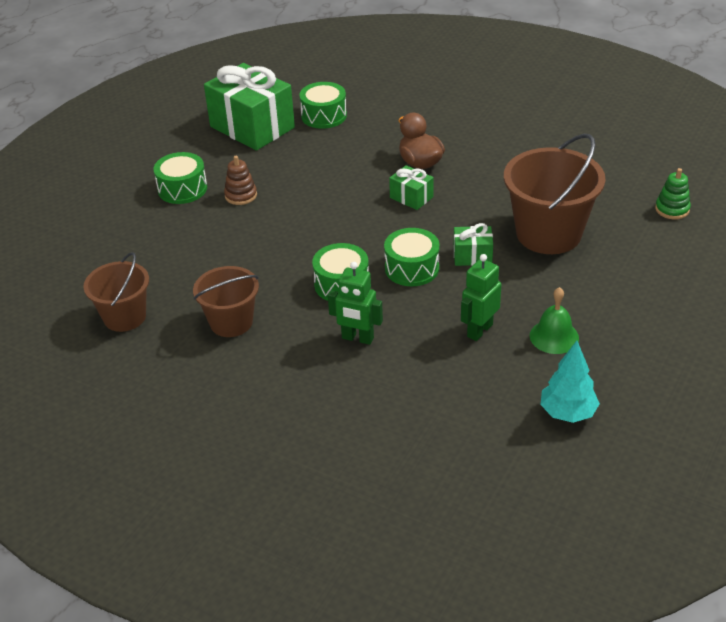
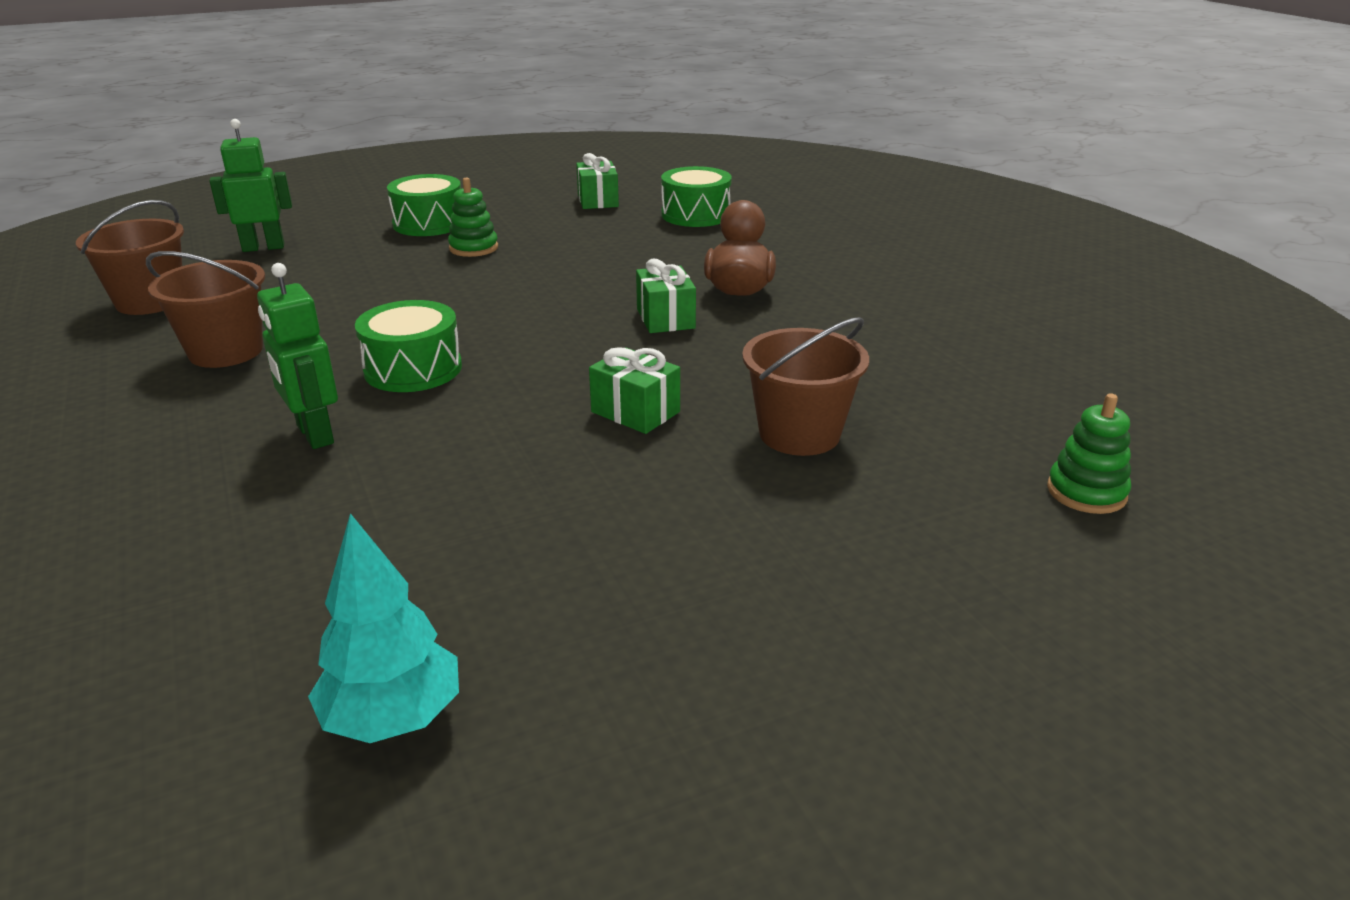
camera: 35 degrees right, 10 degrees down
(241, 195) = (473, 248): brown stacking toy -> green stacking toy
(252, 127) = (597, 200): green gift -> green gift, size x0.46
(412, 268) = (528, 390): green drum -> none
(479, 330) = (481, 507): green robot -> green robot (263, 247)
(548, 234) = (799, 434): brown bucket -> brown bucket, size x0.62
(554, 336) = (578, 578): green bell -> none

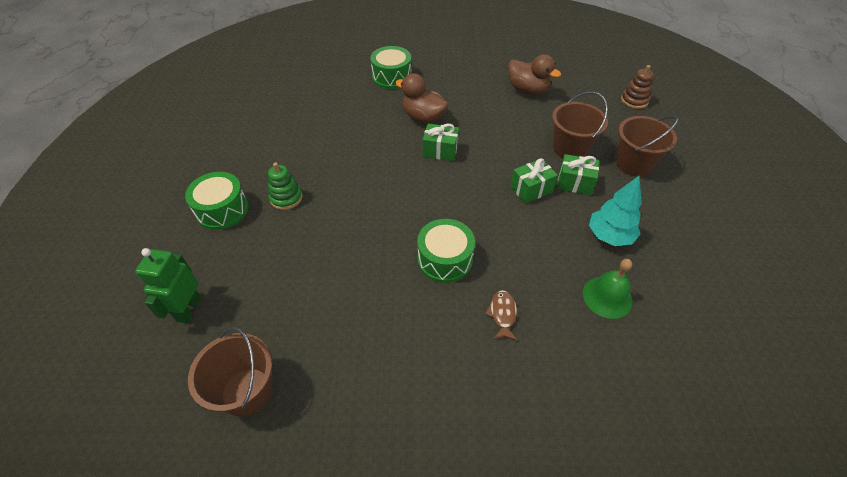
camera: 65 degrees left, 20 degrees up
(226, 351) = (369, 348): brown bucket -> brown bucket (633, 164)
(314, 435) = (502, 314): green robot -> brown fish
(391, 533) = (607, 297): none -> green bell
(393, 718) = (732, 317): turquoise tree -> turquoise tree (609, 236)
(597, 200) = (253, 126): green gift -> green gift (574, 183)
(695, 215) = (312, 98): green drum -> green drum (392, 77)
(942, 361) = (527, 90): none -> brown duck
(1086, 492) = (634, 100): green stacking toy -> brown stacking toy

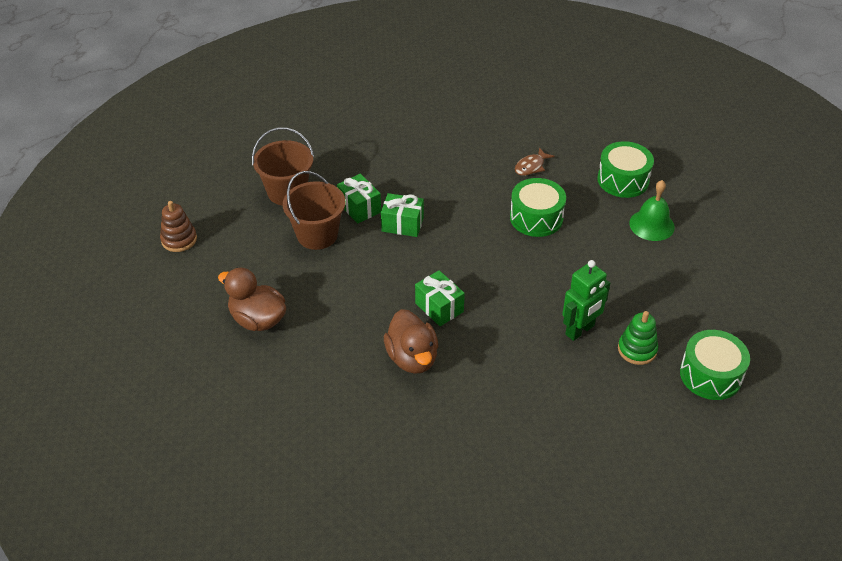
camera: 140 degrees left, 5 degrees down
(188, 309) = (774, 297): green robot -> green robot (580, 330)
(247, 391) = (745, 221): brown bucket -> none
(392, 77) = (384, 447): green drum -> green drum (623, 180)
(527, 90) = (257, 319): brown duck -> brown duck turned 45 degrees counterclockwise
(607, 297) = (448, 137): green bell -> green bell (651, 225)
(609, 236) = (392, 162): turquoise tree -> none

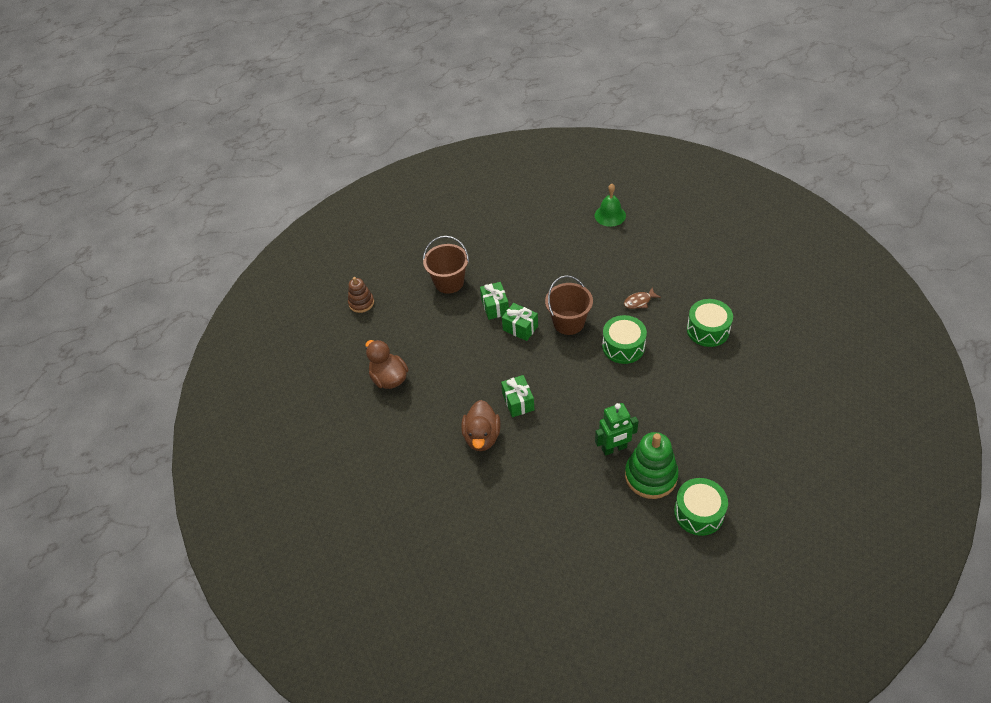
camera: 25 degrees right, 5 degrees up
(317, 235) = (456, 322): brown bucket -> brown bucket (568, 322)
(637, 350) = (650, 476): green stacking toy -> green stacking toy, size x1.69
(651, 225) = (712, 374): green bell -> green bell (610, 215)

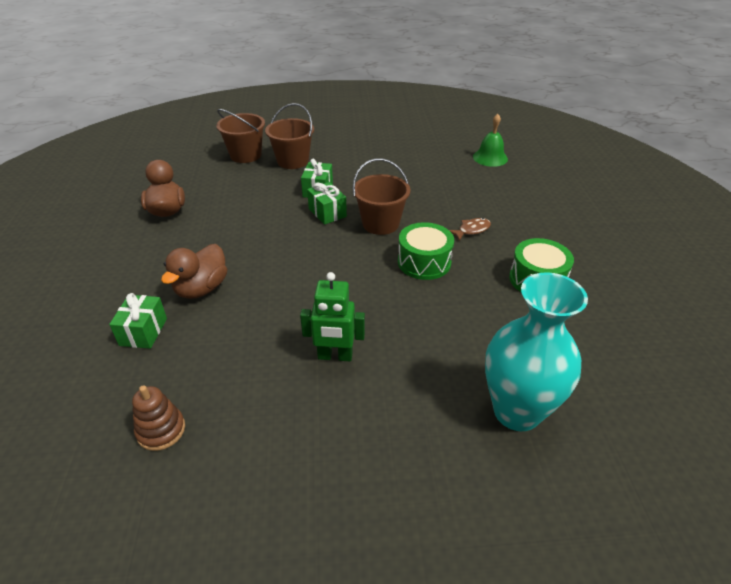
camera: 20 degrees right, 10 degrees down
(361, 303) = (203, 153): brown stacking toy -> brown stacking toy (161, 430)
(402, 291) = (245, 155): none -> brown bucket
(518, 402) = (268, 271): green gift -> green gift (143, 332)
(639, 301) = (472, 230): brown fish -> brown fish turned 150 degrees clockwise
(650, 476) = (356, 406): green stacking toy -> none
(699, 513) = (388, 482): green drum -> none
(744, 437) = (517, 411): none -> turquoise vase

